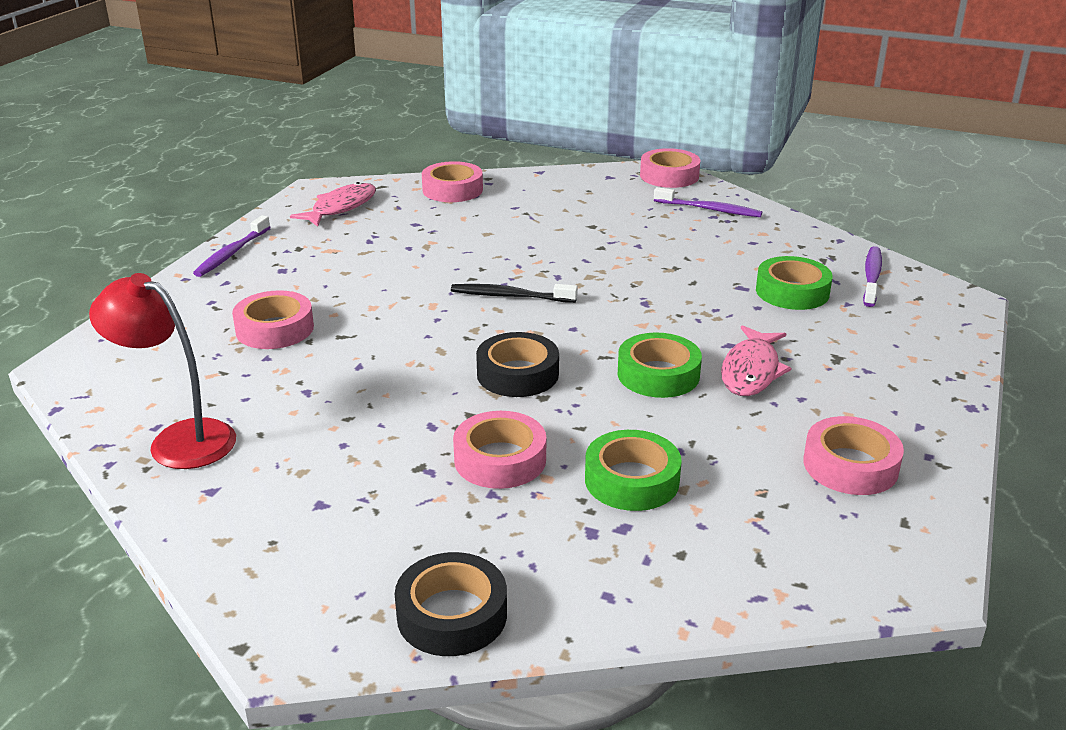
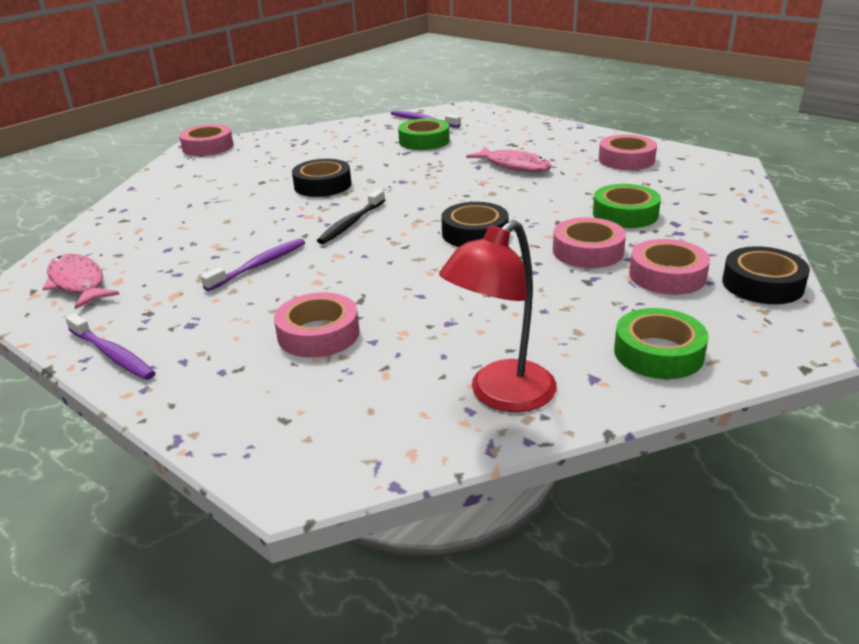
camera: 70 degrees left, 0 degrees up
(452, 190) = (115, 226): pink tape -> pink tape (667, 275)
(603, 259) = (322, 185): none -> black tape
(658, 374) = (503, 190): green tape -> green tape (658, 353)
(709, 209) = (281, 144): purple toothbrush -> purple toothbrush (259, 265)

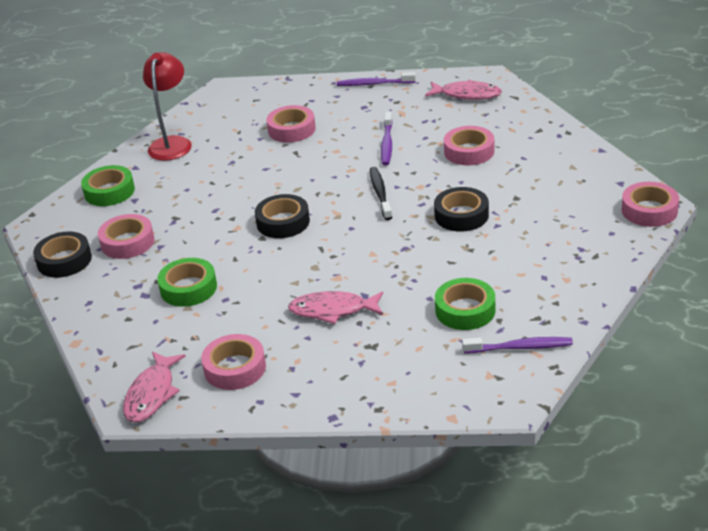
camera: 145 degrees right, 5 degrees up
(587, 251) = (191, 240): pink tape -> pink tape (469, 151)
(706, 165) = (152, 394): none -> pink fish

